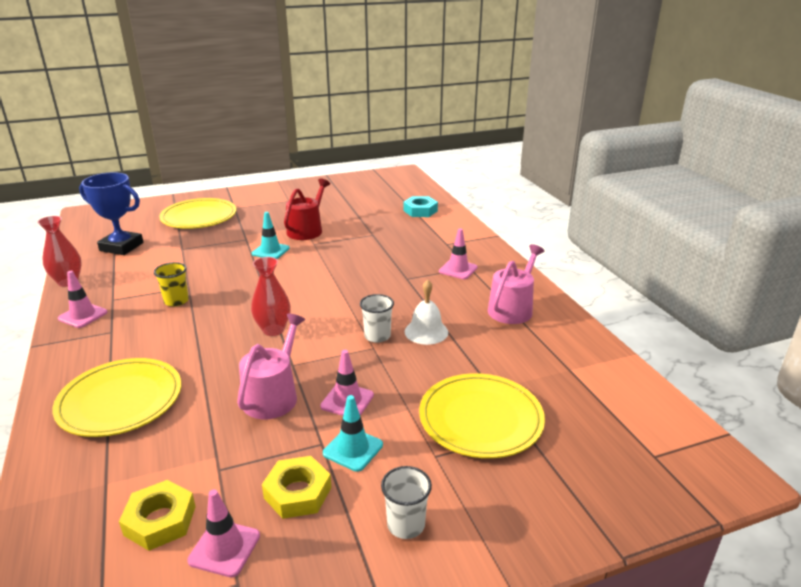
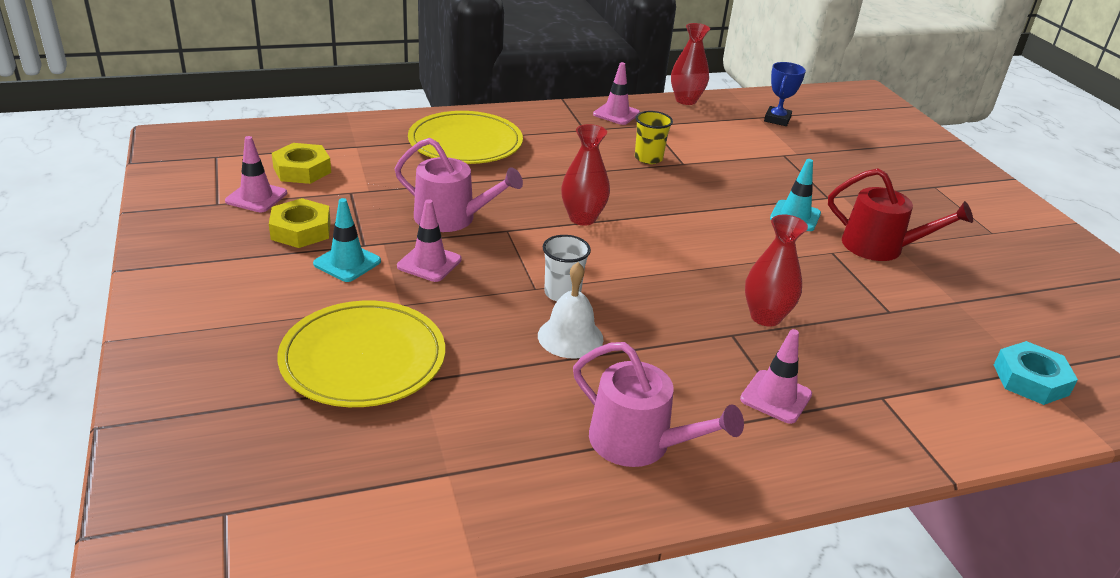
camera: 90 degrees right, 5 degrees up
(121, 247) = (777, 119): blue trophy -> blue trophy, size x0.61
(199, 217) = (887, 161): yellow plate -> none
(387, 268) = (765, 317): none -> red vase
(406, 524) = (228, 286): white cup -> none

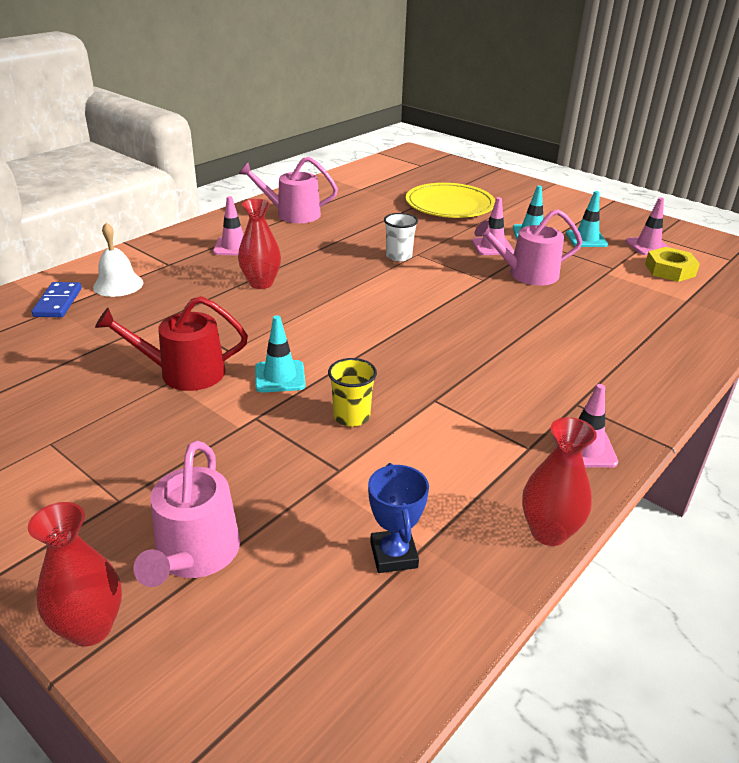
camera: 150 degrees right, 0 degrees up
(301, 230) = (586, 239): yellow nut -> turquoise traffic cone
(465, 143) = (632, 337): yellow plate -> none
(570, 337) = (368, 239): white bell -> white bell (118, 284)
(582, 218) = (448, 306): red vase -> red vase (90, 628)
(648, 158) = (472, 391): yellow cup -> yellow cup (351, 416)
(888, 152) = (195, 554): none -> pink watering can
(1030, 380) = (58, 302): turquoise nut -> blue domino

